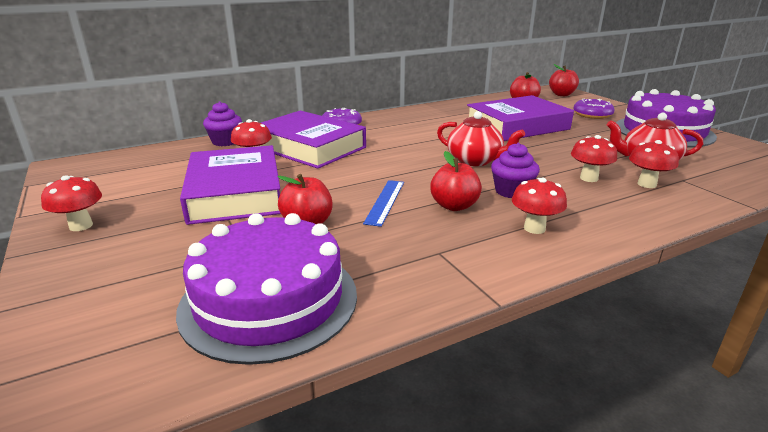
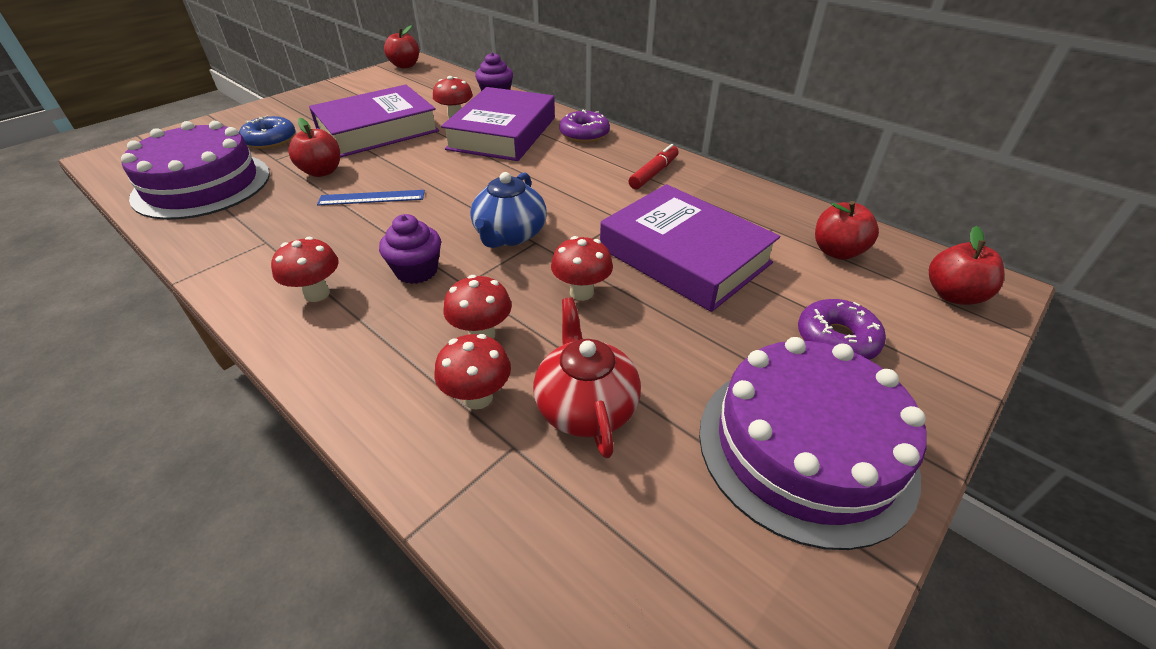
camera: 70 degrees right, 15 degrees up
(81, 226) = (313, 99): red mushroom -> red mushroom (581, 292)
(181, 254) = (270, 140): none -> blue donut
(418, 118) = (653, 173): none -> red marker
(454, 206) = (368, 237): red apple -> red apple (405, 66)
(475, 160) = (509, 235): red teapot -> blue teapot

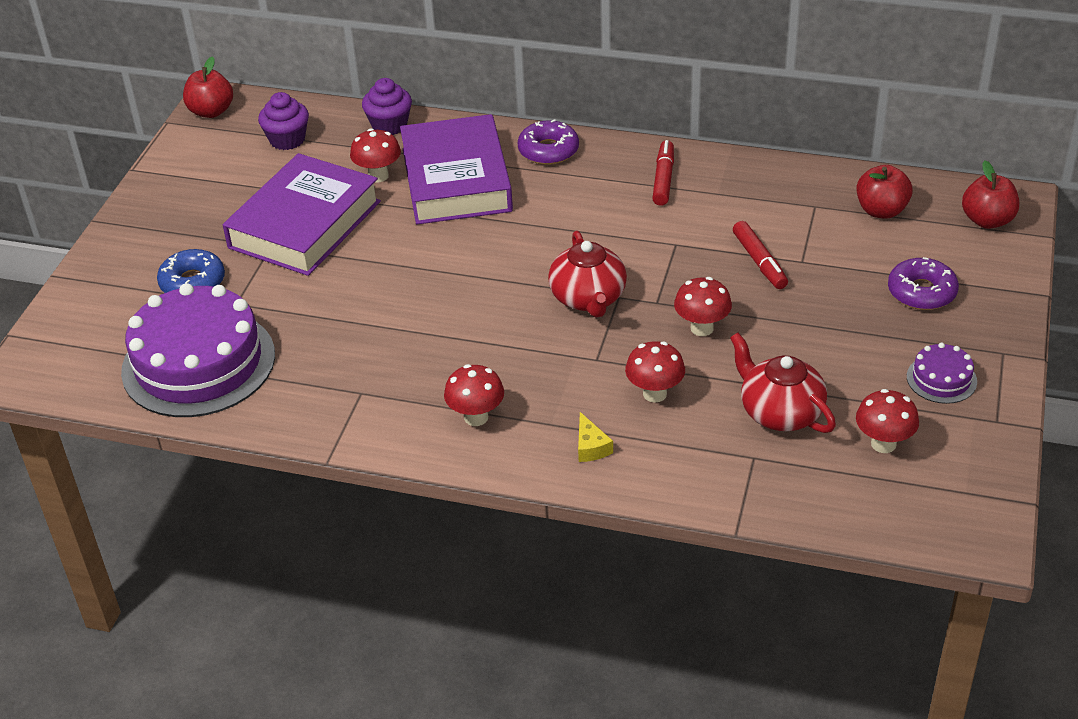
camera: 25 degrees left, 0 degrees up
(322, 172) = (312, 299): red apple -> none
(372, 198) = (407, 309): blue ruler -> none
(373, 361) = (591, 447): none -> yellow cheese
(416, 271) = (540, 364): purple cupcake -> purple cupcake (287, 140)
(478, 397) = (698, 438): red mushroom -> red mushroom (883, 444)
(509, 235) = (588, 298): blue teapot -> red teapot
(684, 255) = (759, 261): purple book -> red marker
(805, 448) = (941, 379): purple cake -> purple cake, size x0.44

